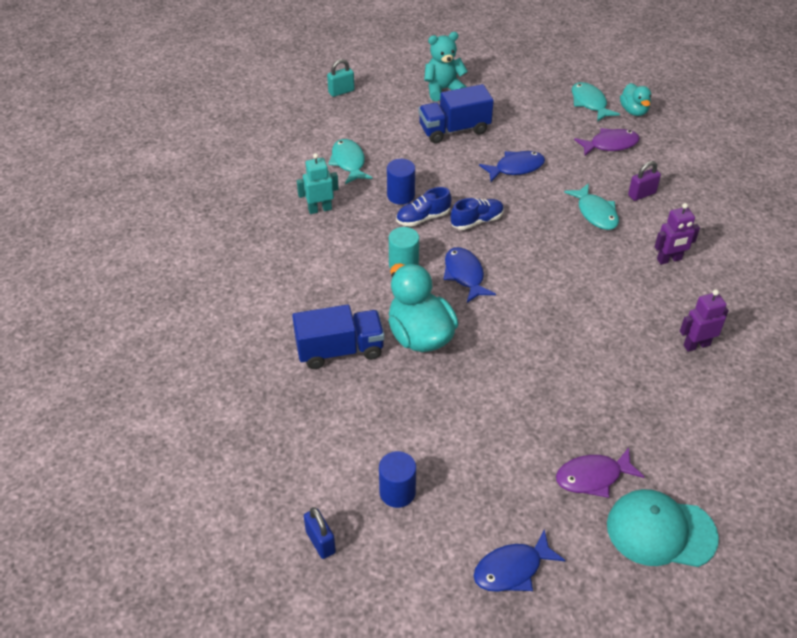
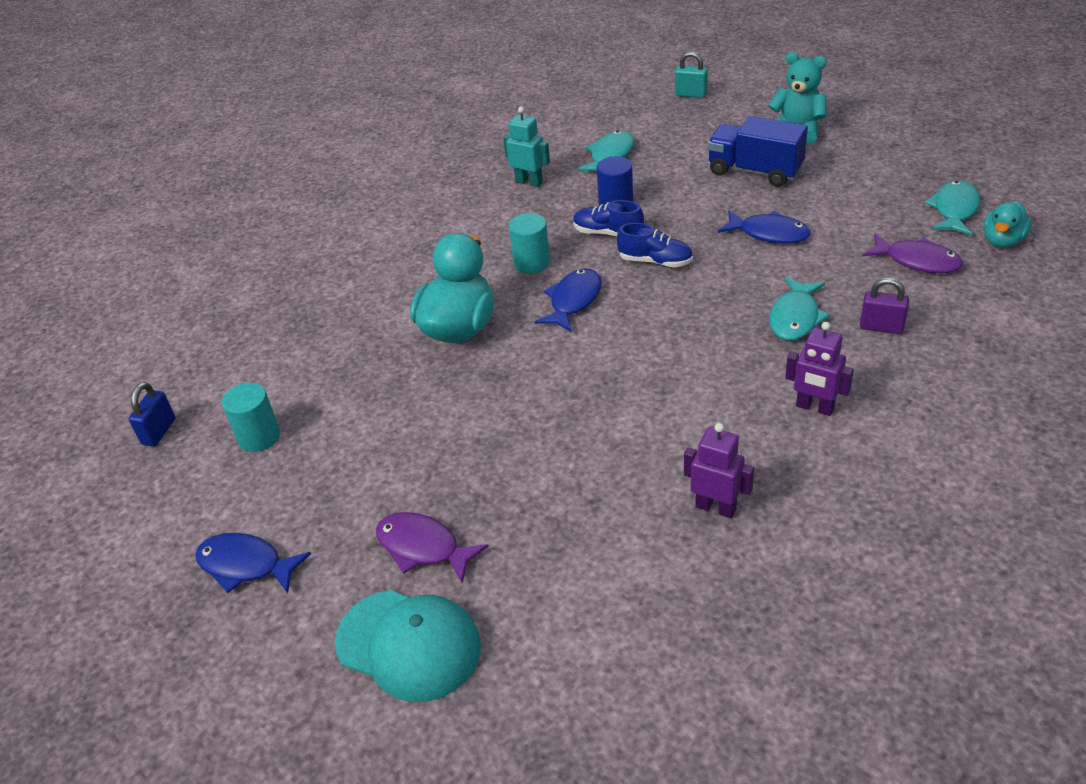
camera: 50 degrees right, 5 degrees down
(340, 350) = (381, 300): blue truck -> none
(397, 492) = (259, 437): blue cylinder -> turquoise cylinder
(660, 531) = (409, 644): turquoise cap -> turquoise cap turned 150 degrees clockwise

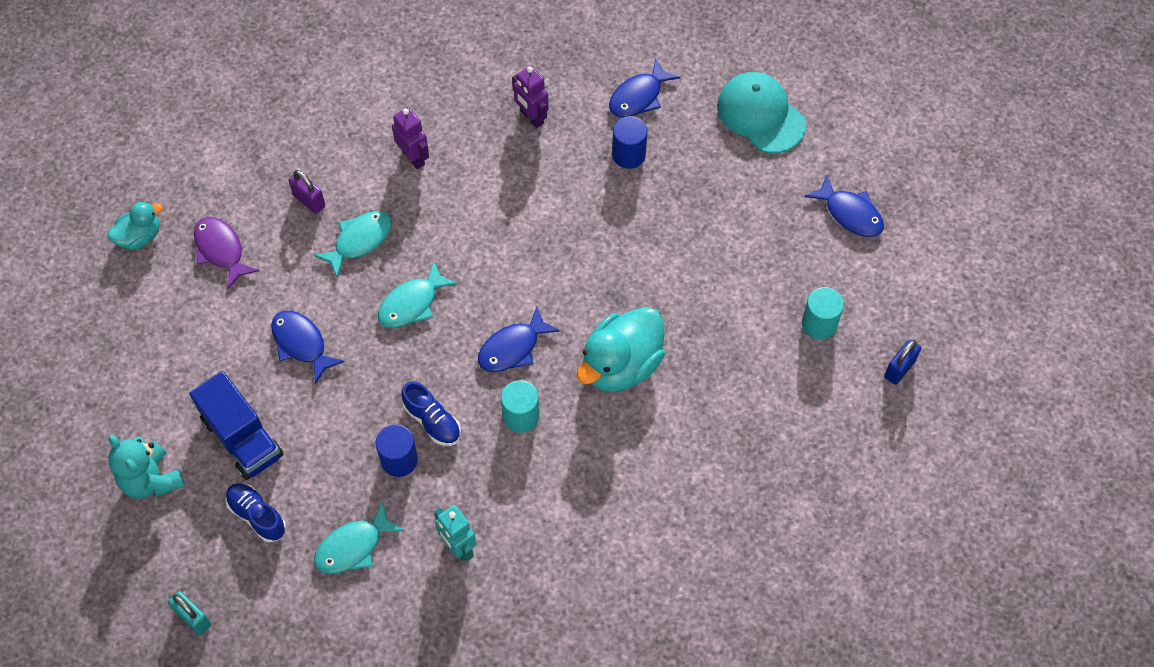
camera: 160 degrees left, 20 degrees up
(423, 547) = (728, 173): purple fish -> none
(564, 516) = (628, 154): none -> blue cylinder
(594, 595) = (638, 97): none -> blue fish
(655, 261) = (417, 360): blue shoe -> blue shoe (257, 516)
(954, 210) = (135, 290): turquoise fish -> turquoise fish (412, 303)

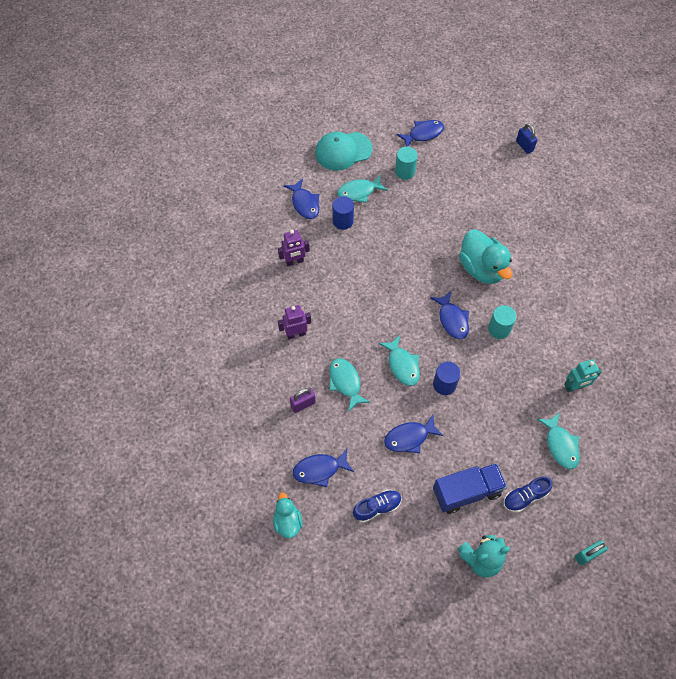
camera: 70 degrees left, 0 degrees up
(221, 250) = (319, 470): purple fish -> blue fish
(399, 460) = (509, 403): blue cylinder -> blue cylinder (444, 384)
(432, 421) = (488, 377): blue shoe -> blue shoe (377, 507)
(691, 159) = (359, 192): none -> turquoise fish
(819, 324) = (486, 170): turquoise cylinder -> turquoise cylinder (405, 172)

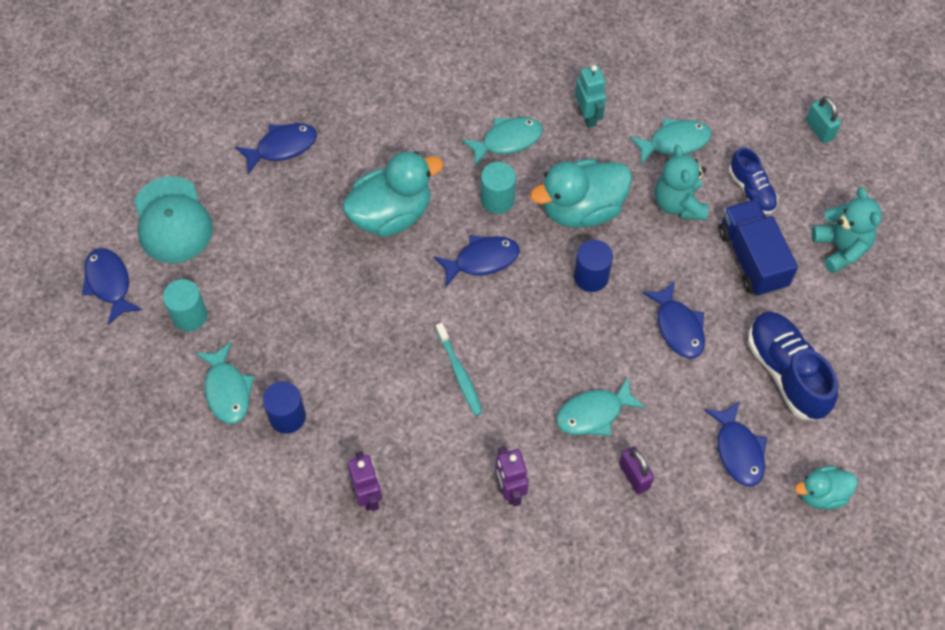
camera: 90 degrees left, 0 degrees up
(304, 203) = (245, 481): blue fish -> blue fish (282, 147)
(343, 151) = (132, 415): turquoise cap -> turquoise cap (172, 220)
(372, 307) = (459, 373): none -> turquoise toothbrush
(377, 507) = (786, 372): blue shoe -> blue shoe, size x1.66
(402, 365) = (561, 332): turquoise fish -> turquoise fish (507, 140)
(496, 380) = (581, 209): none -> turquoise duck
(508, 444) = (678, 204): none -> turquoise teddy bear
(524, 146) = (155, 136): blue padlock -> none

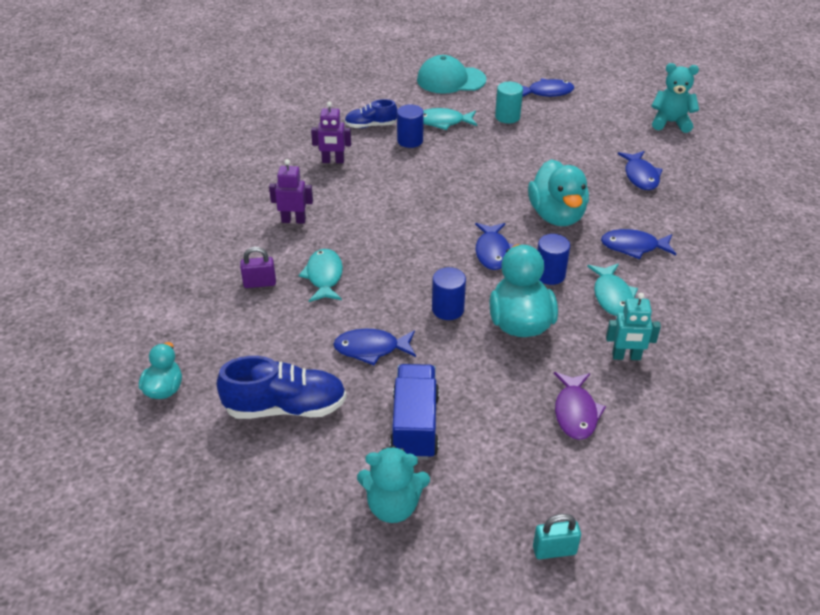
camera: 110 degrees right, 20 degrees down
(172, 220) = (588, 121): turquoise cap -> turquoise cap (451, 80)
(459, 373) = (399, 218): turquoise toothbrush -> none
(497, 199) = (549, 274): turquoise cylinder -> blue cylinder
(674, 142) = (575, 412): turquoise fish -> purple fish
(678, 204) = (500, 391): turquoise teddy bear -> turquoise teddy bear (670, 122)
(738, 450) = (238, 349): blue fish -> blue fish (633, 247)
(751, 190) = (494, 454): blue shoe -> blue shoe (370, 125)
(752, 258) = (415, 425): blue truck -> blue truck turned 90 degrees counterclockwise

